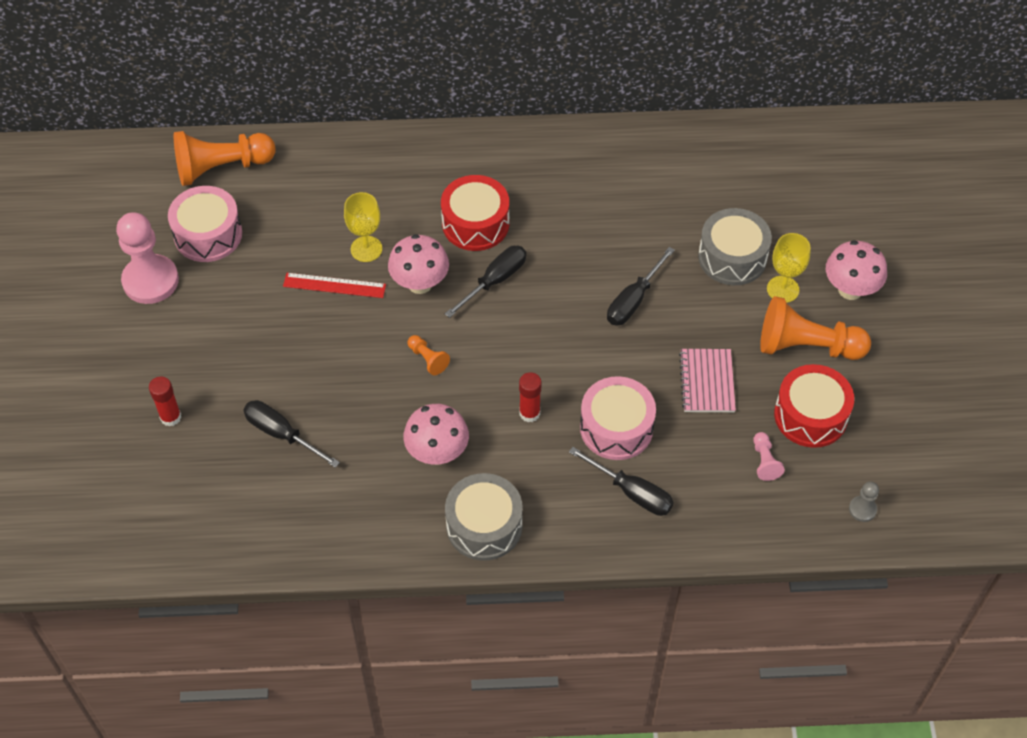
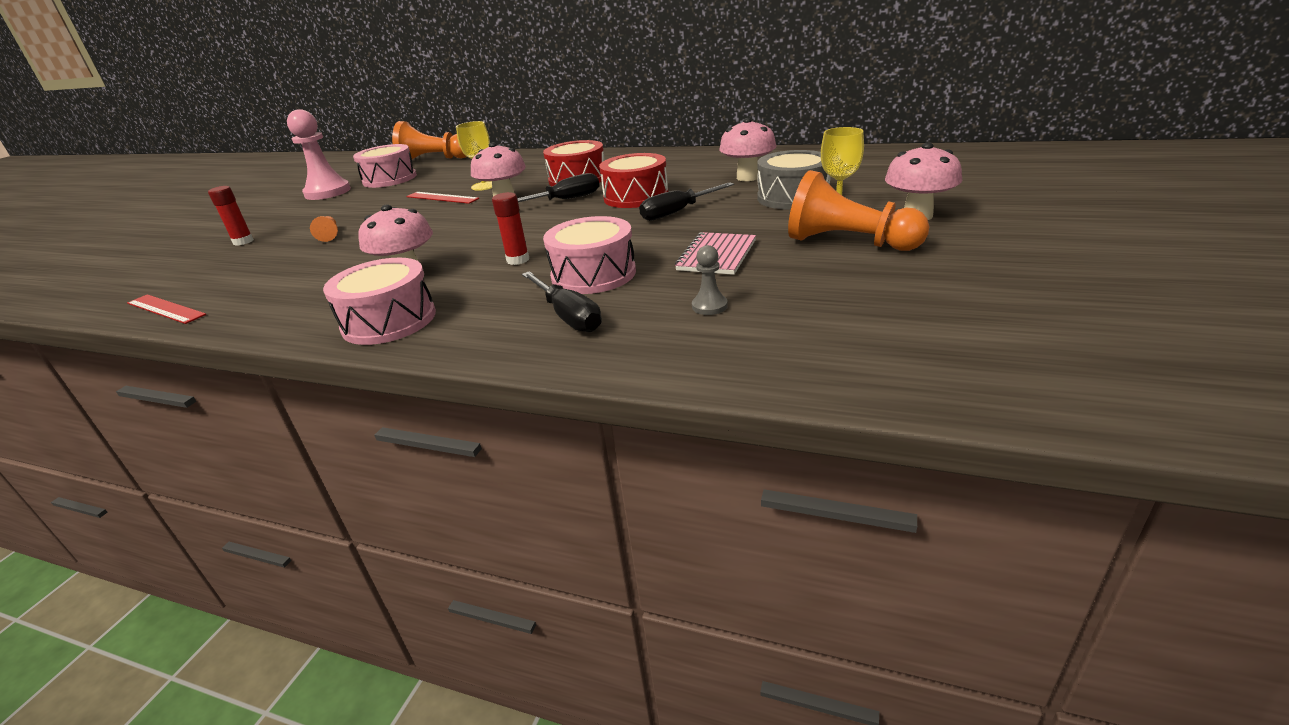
camera: 25 degrees right, 25 degrees down
(235, 549) = (165, 309): none -> red ruler
(281, 434) = (303, 254): black screwdriver -> none
(428, 359) = (466, 229): orange pawn -> orange pawn (329, 235)
(484, 526) = (389, 320): grey drum -> pink drum
(670, 211) = (748, 177): none -> pink mushroom
(764, 461) = (749, 311): pink pawn -> none
(810, 415) = (830, 284): red drum -> red drum (636, 196)
(862, 509) = (873, 364): grey pawn -> grey pawn (709, 306)

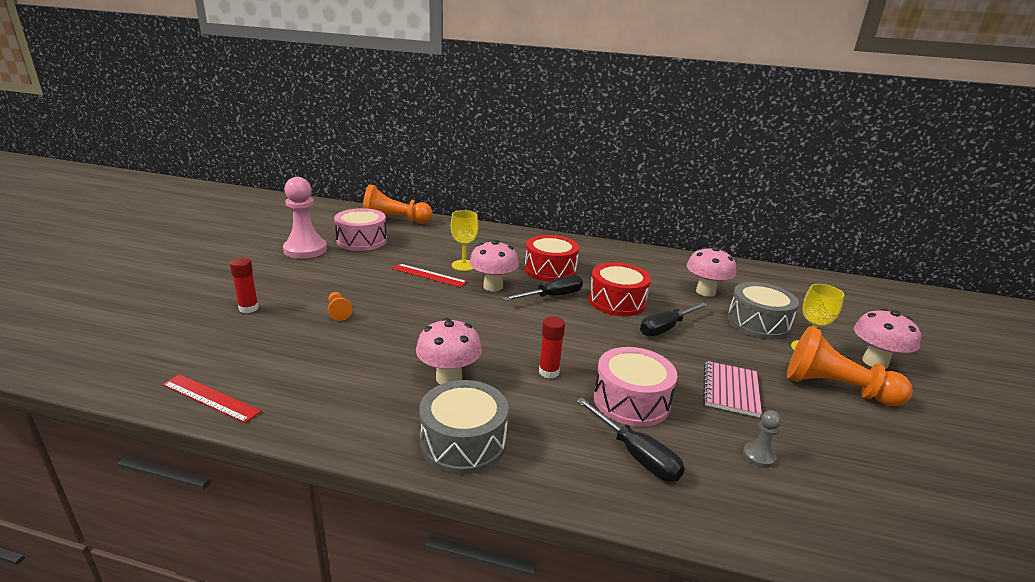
camera: 10 degrees left, 5 degrees down
(389, 320) = (463, 442): pink drum -> grey drum

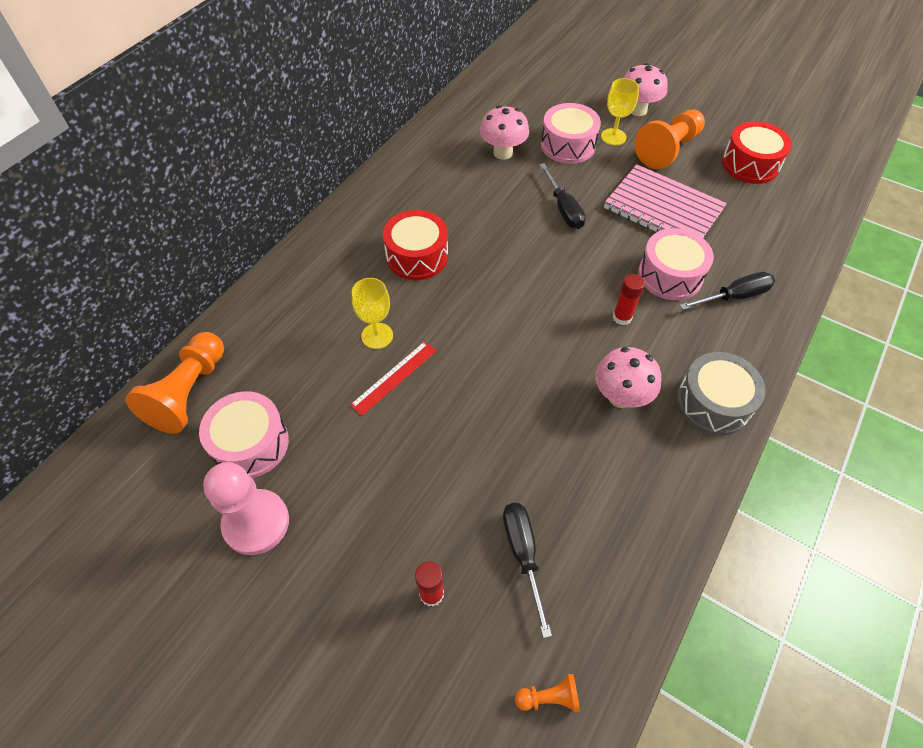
camera: 70 degrees left, 30 degrees up
(211, 398) = (627, 618): red ruler -> none
(338, 312) = (466, 486): orange pawn -> orange pawn (549, 697)
(493, 286) = (443, 319): pink mushroom -> none
(552, 296) = (481, 273): black screwdriver -> black screwdriver (523, 554)
(617, 301) = (505, 225): red drum -> red drum (750, 164)
(730, 390) = (663, 209): pink notebook -> pink notebook, size x1.68
(758, 323) = (568, 145): grey drum -> pink drum
(758, 456) = (739, 229): grey pawn -> none

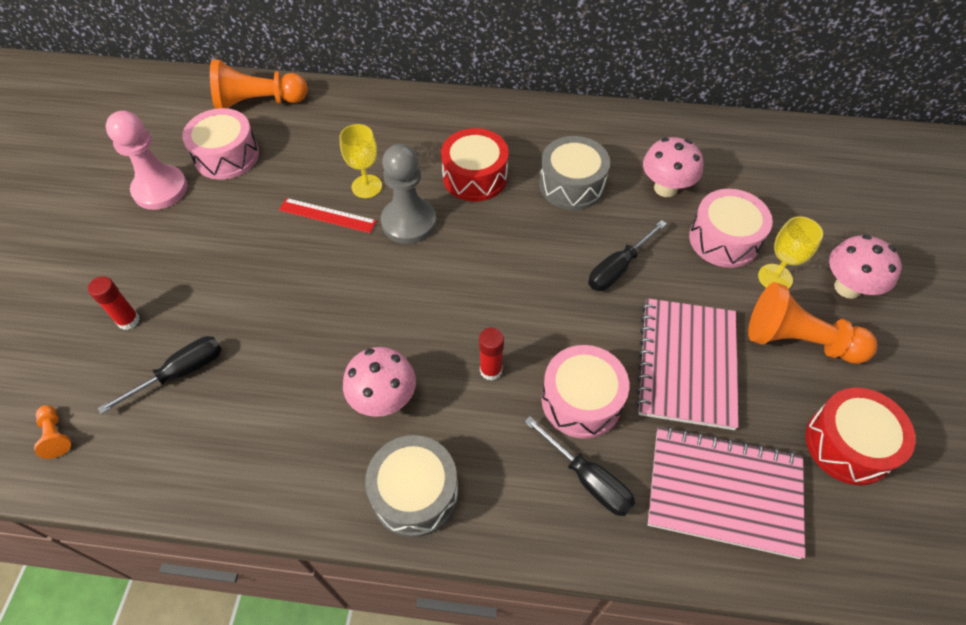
camera: 65 degrees right, 0 degrees up
(440, 319) = (409, 222): none -> grey pawn
(466, 201) = (572, 185): none -> grey drum
(764, 233) = (724, 492): none -> pink notebook

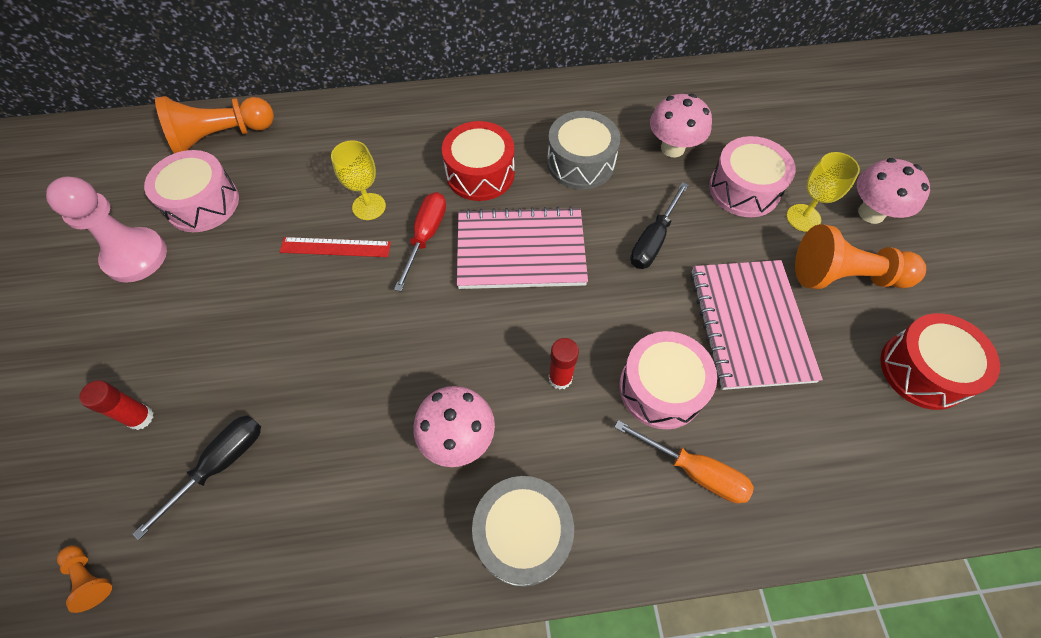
camera: 15 degrees left, 5 degrees up
(409, 222) = (426, 236): grey pawn -> red screwdriver
(588, 479) = (694, 471): black screwdriver -> orange screwdriver
(724, 492) = (827, 449): pink notebook -> pink notebook (521, 250)

